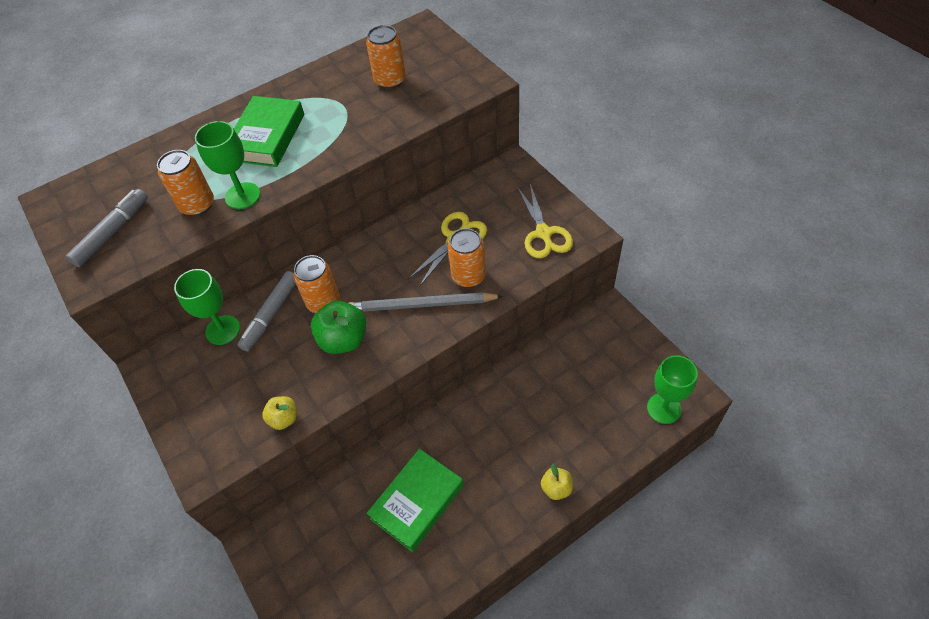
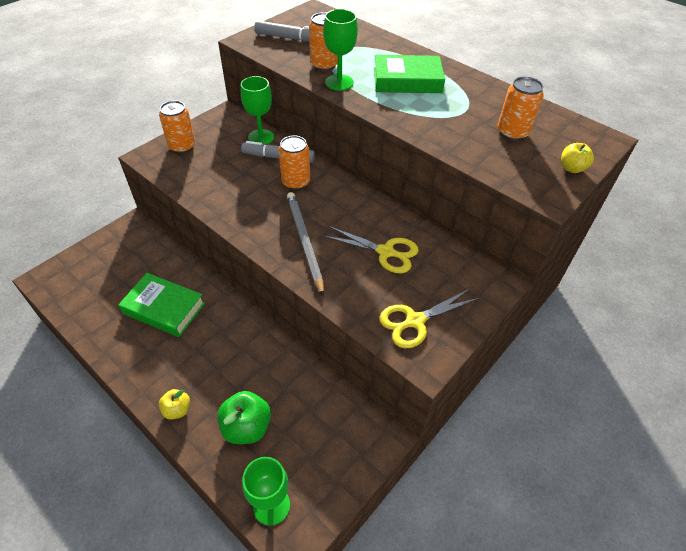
camera: 70 degrees right, 5 degrees down
(284, 419) = (188, 185): yellow apple -> yellow apple (572, 168)
(343, 340) = (261, 201): green apple -> green apple (247, 427)
(468, 276) = (344, 269): orange can -> orange can (182, 146)

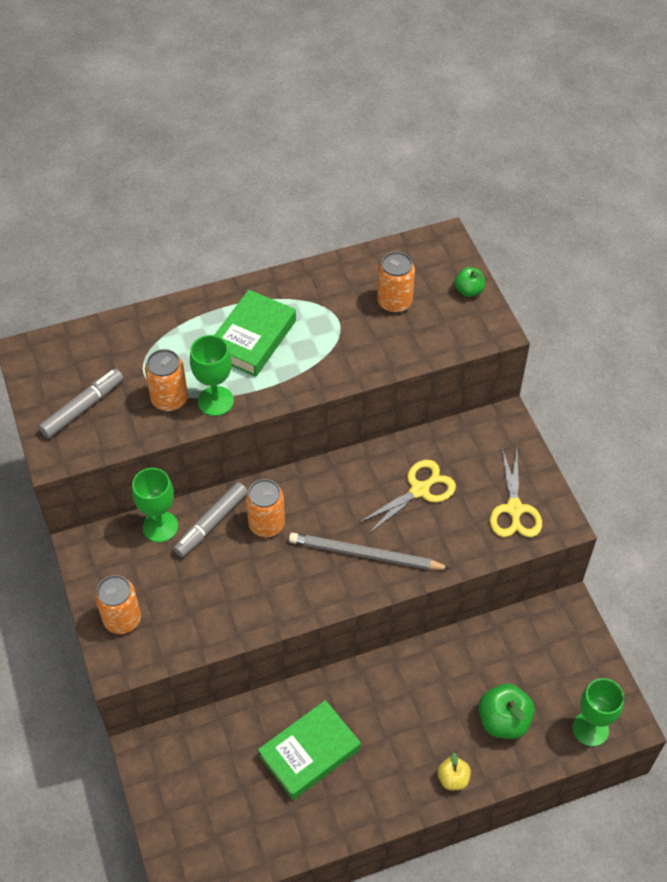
camera: 60 degrees left, 5 degrees up
(572, 168) = (468, 290): yellow apple -> green apple

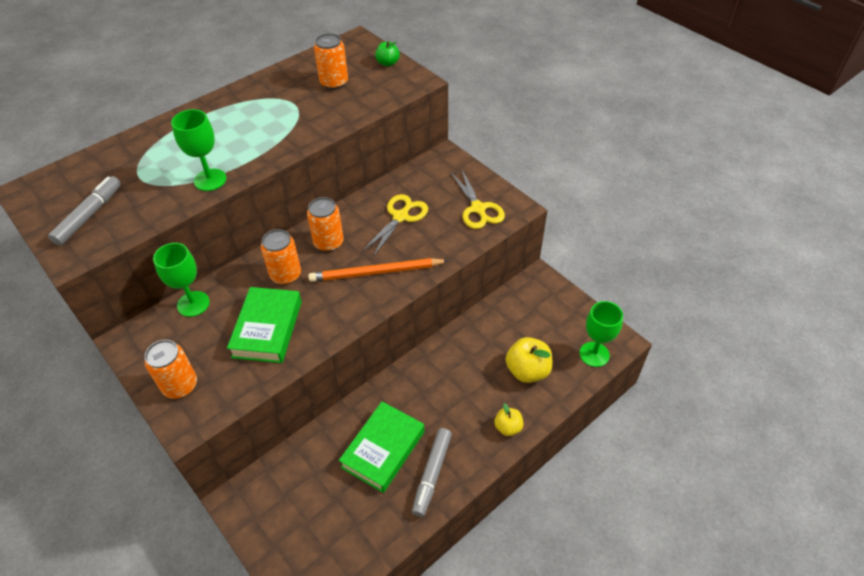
camera: 20 degrees left, 5 degrees down
(169, 399) = (168, 189): orange can -> orange can (328, 242)
(211, 523) = (238, 288): grey marker -> grey marker (432, 474)
(252, 338) = (227, 131): green book -> green book (267, 329)
(365, 554) = (376, 272): grey pencil -> orange pencil
(503, 721) = (527, 371): green apple -> yellow apple

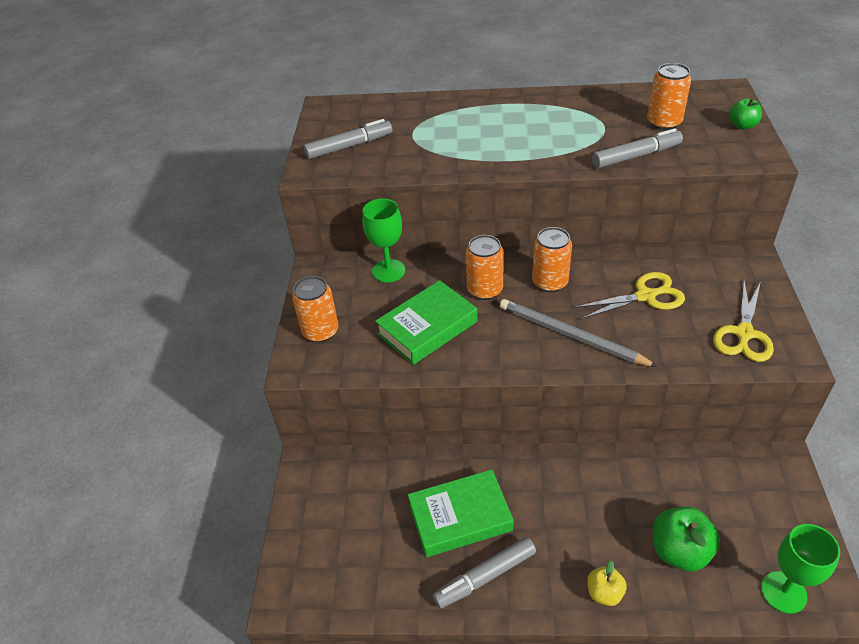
camera: 45 degrees right, 5 degrees down
(210, 180) = (466, 161): green goblet -> none
(337, 117) = (636, 156): none -> grey marker
(376, 272) = (571, 335): orange pencil -> grey pencil
(527, 371) = (679, 551): yellow apple -> green apple

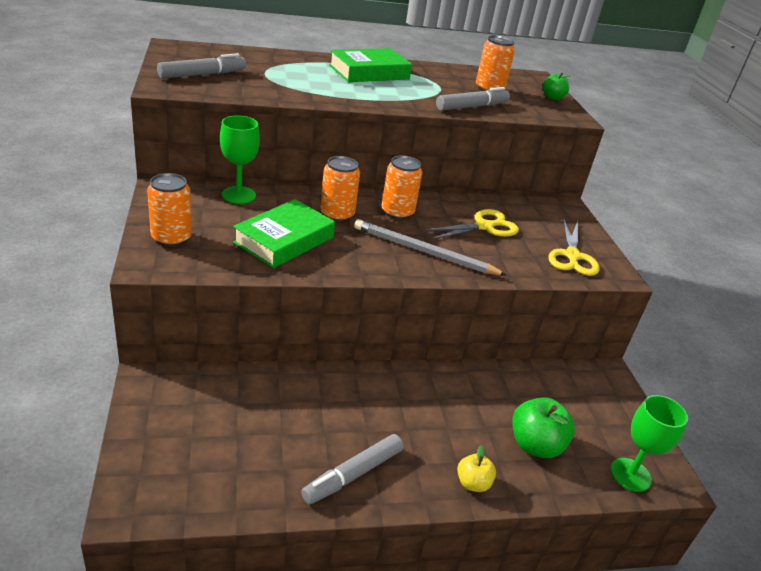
camera: 20 degrees left, 10 degrees down
(460, 517) = (320, 423): green book -> green book (369, 72)

